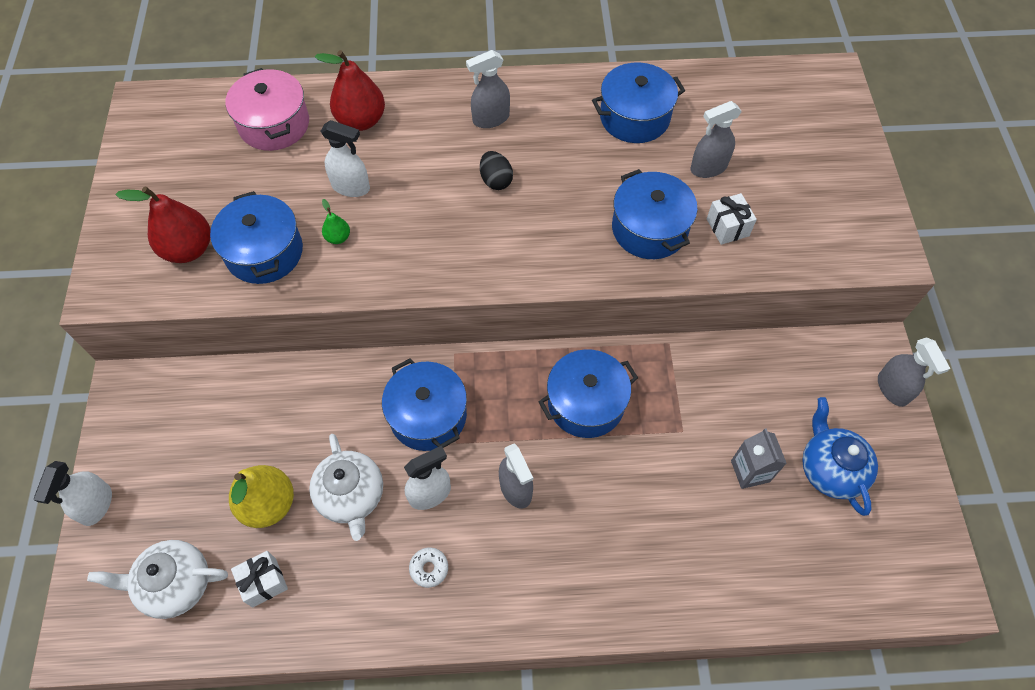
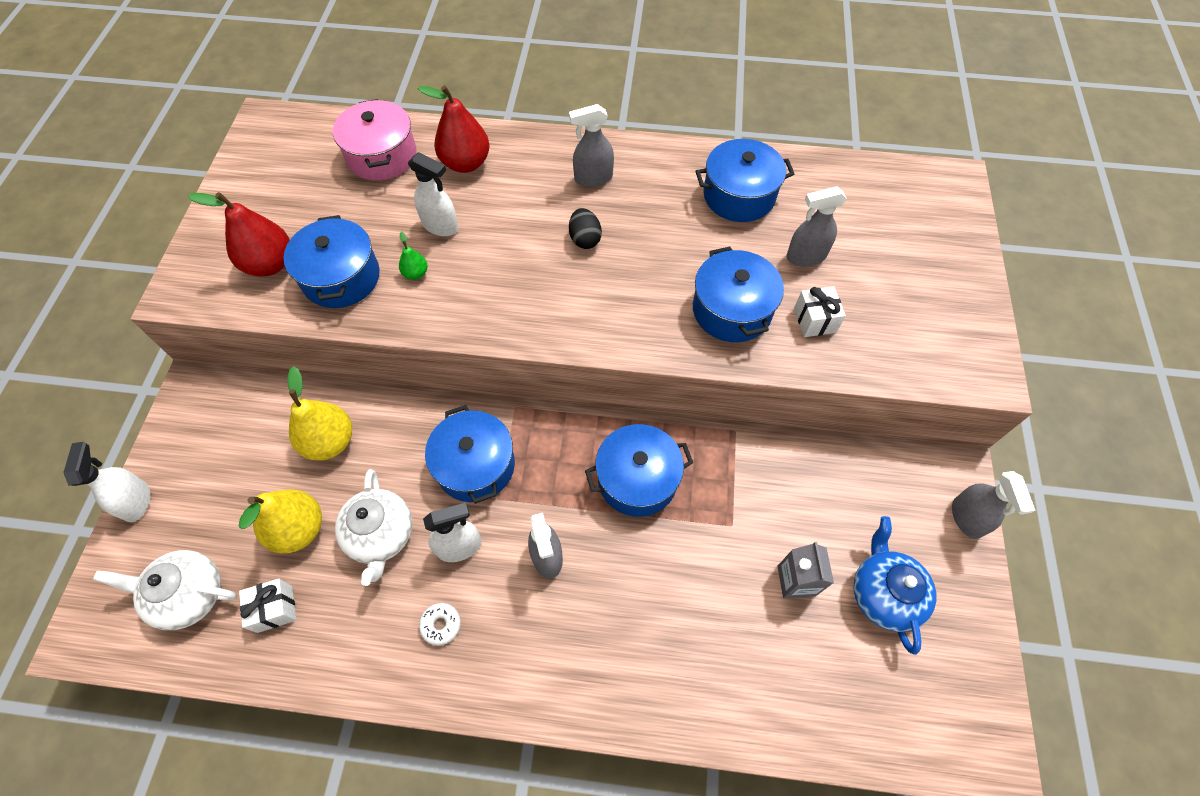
camera: 10 degrees right, 0 degrees up
(96, 505) = (136, 501): white spray bottle -> white spray bottle turned 150 degrees clockwise
(278, 416) = (330, 442): none -> yellow pear

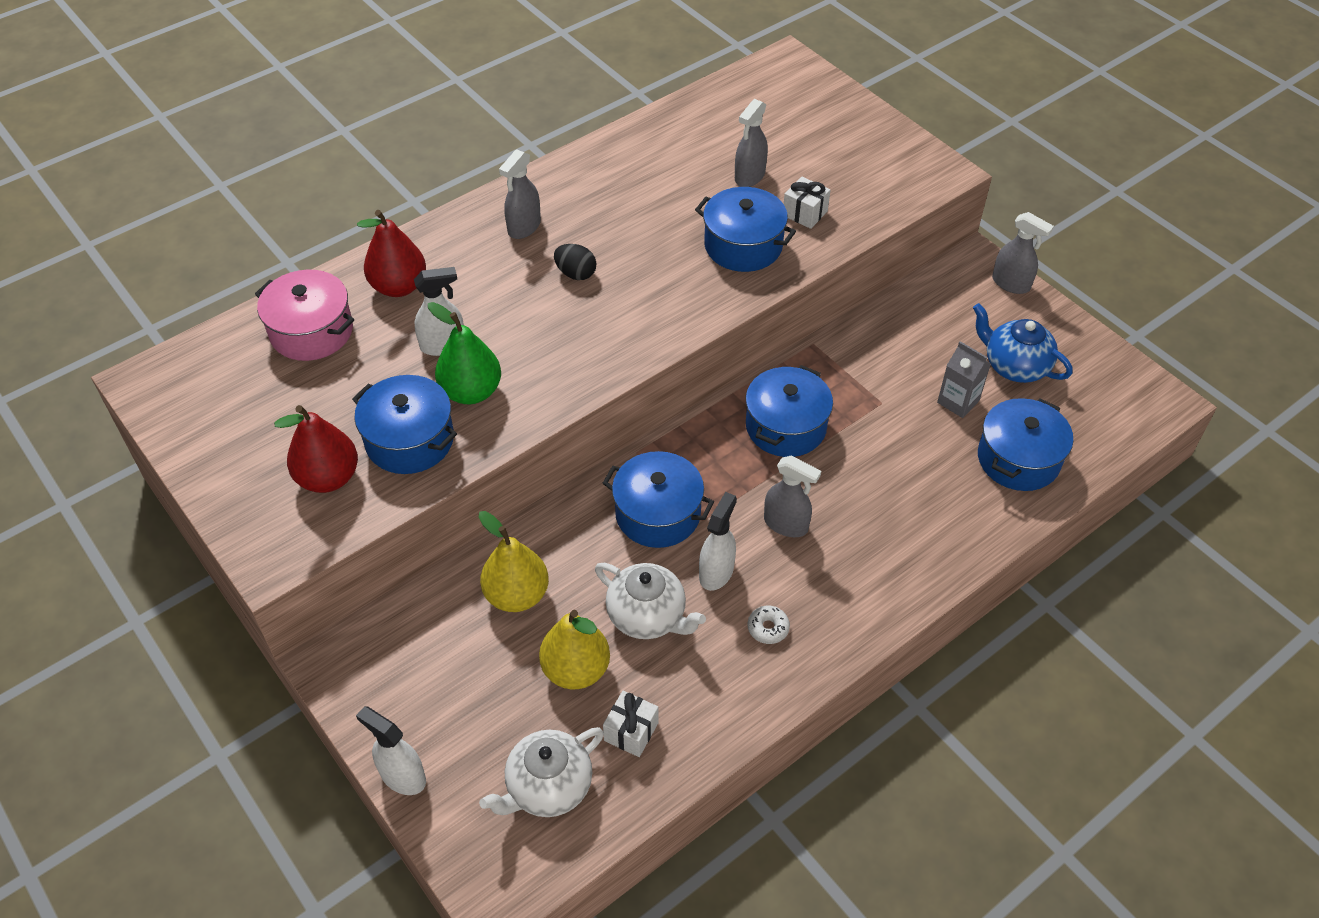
camera: 45 degrees left, 10 degrees down
(416, 273) = (471, 392): green pear -> green pear, size x2.10
(739, 195) = (652, 166): blue pot -> blue pot (1018, 459)

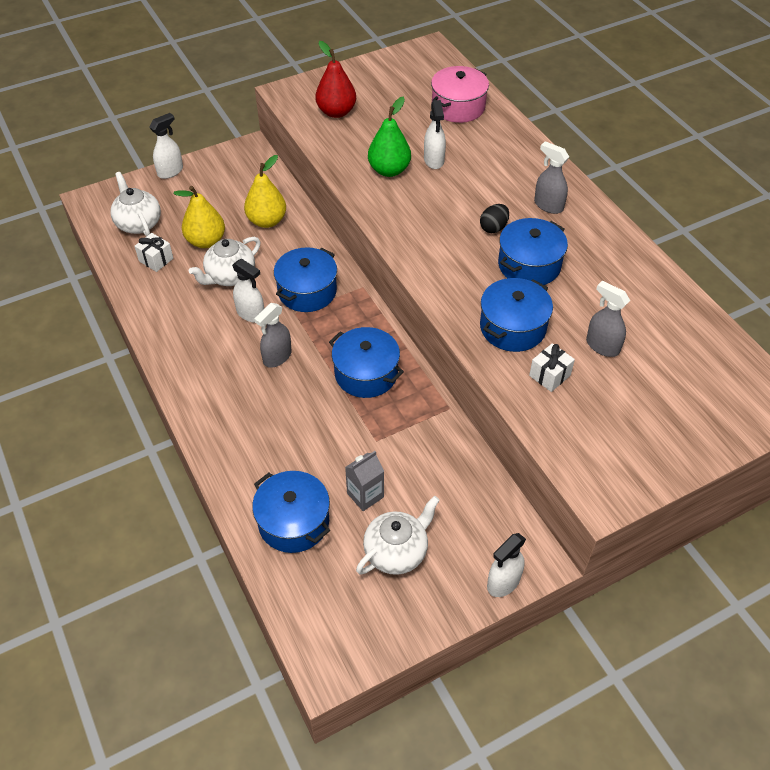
camera: 100 degrees right, 0 degrees up
(399, 286) = (493, 143): red pear -> none
(409, 440) = (355, 143): blue pot -> blue pot (529, 265)
(768, 628) = (199, 332): white donut -> none
(1011, 284) = (503, 582): grey spray bottle -> white spray bottle
(1014, 366) = (397, 552): blue teapot -> white teapot

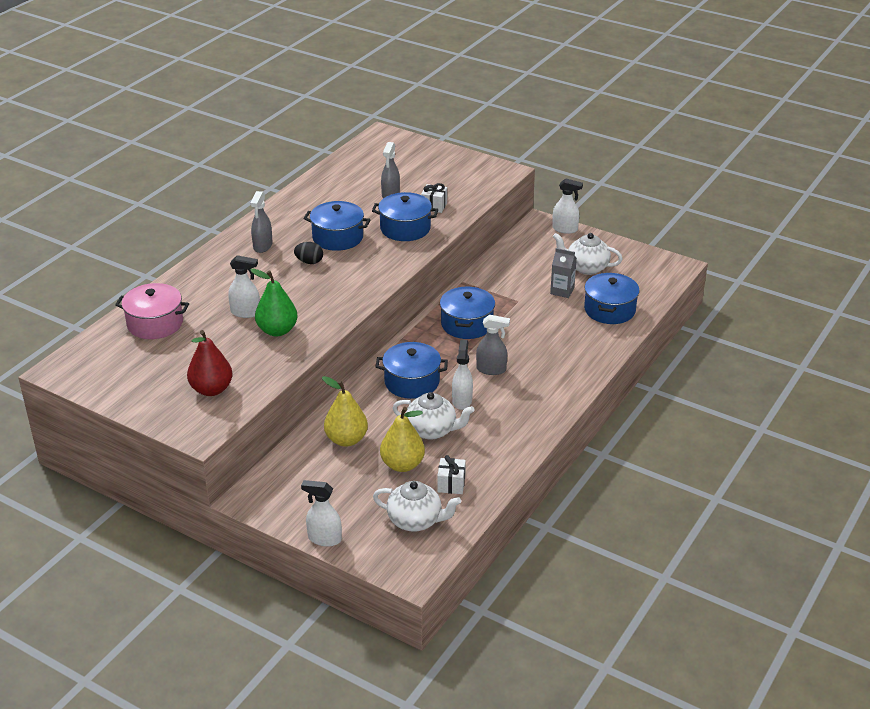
camera: 120 degrees left, 15 degrees down
(138, 223) = (415, 521): white teapot -> white teapot turned 105 degrees counterclockwise
(434, 160) = (246, 312): white spray bottle -> white spray bottle turned 45 degrees clockwise

